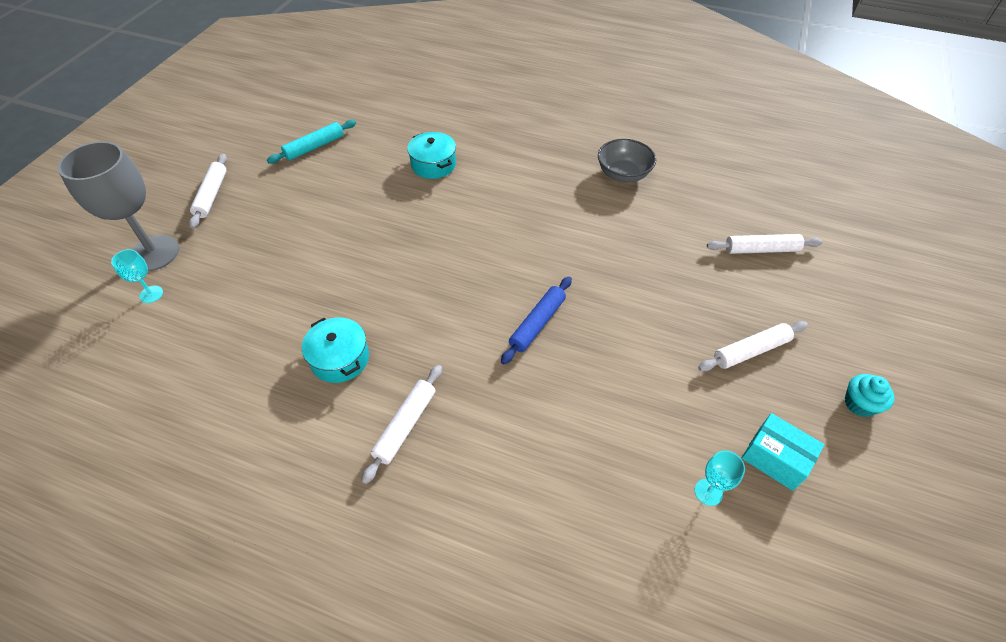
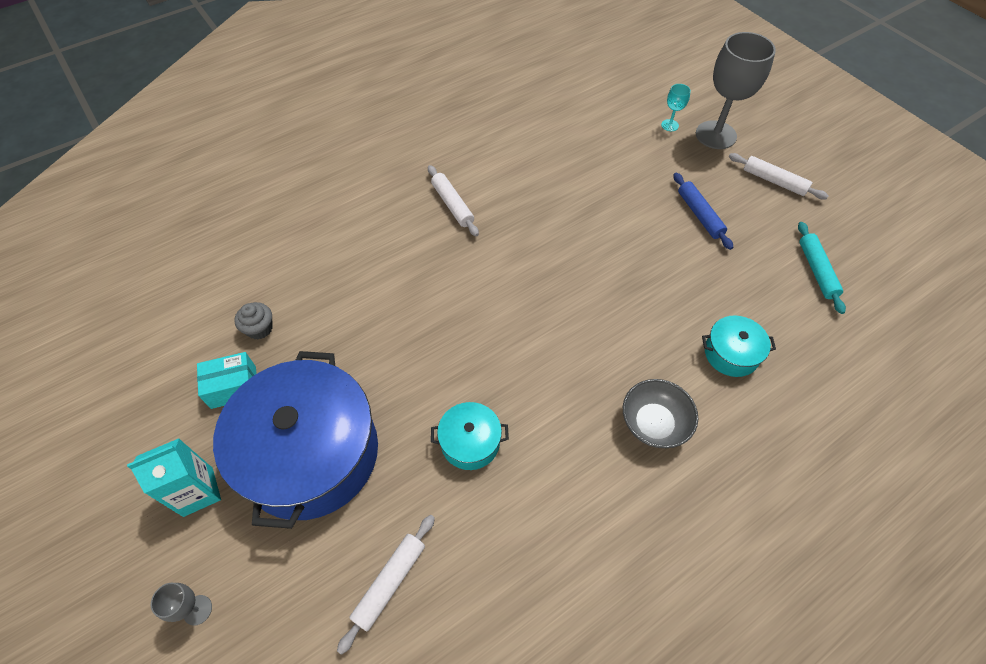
camera: 125 degrees right, 5 degrees up
(340, 358) = (533, 195): turquoise pot -> turquoise pot (470, 442)
(537, 323) = (468, 319): blue rolling pin -> blue rolling pin (699, 215)
(623, 174) = (602, 534): grey bowl -> grey bowl (653, 423)
(708, 492) = (259, 328): turquoise goblet -> grey cupcake
(750, 351) = (311, 453): white rolling pin -> blue pot
(859, 404) = (198, 491): turquoise cupcake -> turquoise carton
(899, 335) = (197, 610): none -> grey goblet

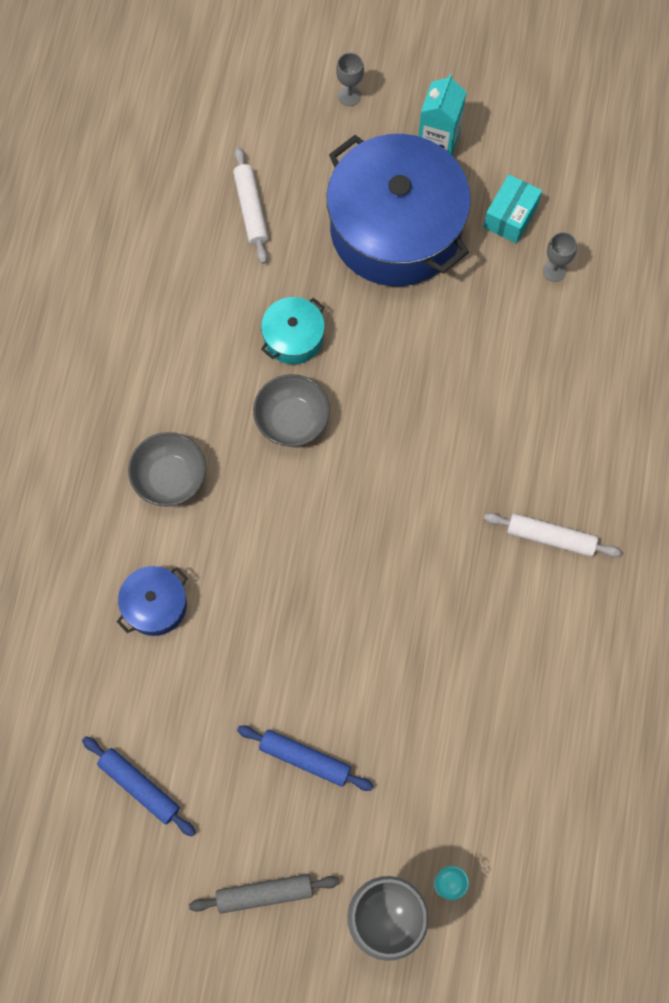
camera: 135 degrees right, 15 degrees up
(259, 328) = (554, 270): grey cupcake -> grey goblet
(530, 387) = (292, 420): none -> grey bowl
(731, 353) = (155, 605): turquoise pot -> blue pot
(774, 181) = (265, 894): white rolling pin -> grey rolling pin
(817, 270) = (139, 787): turquoise rolling pin -> blue rolling pin

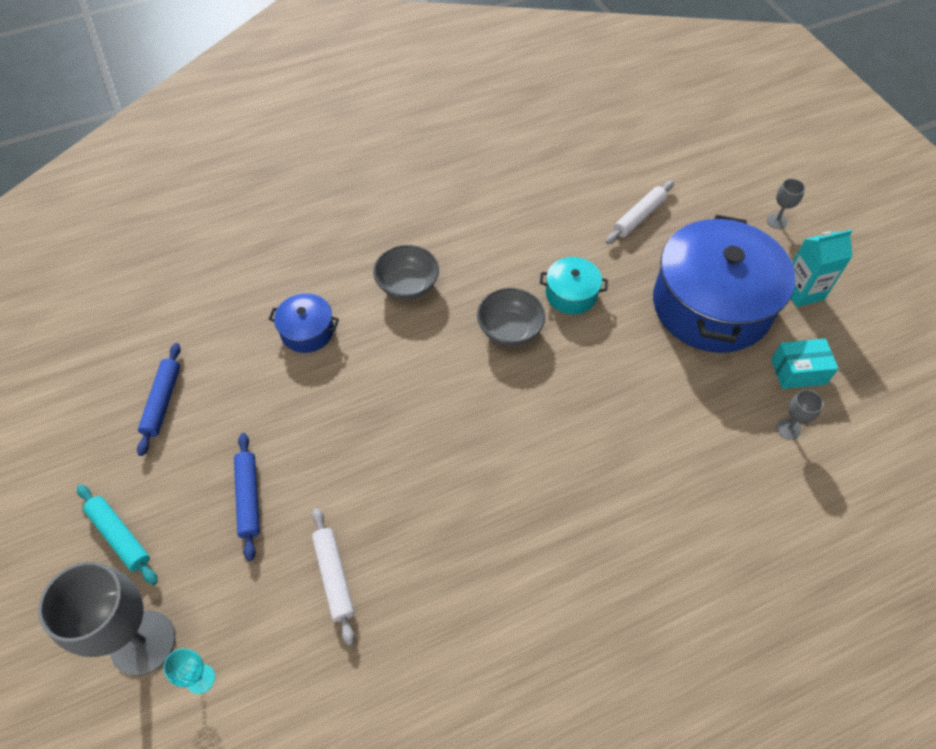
camera: 55 degrees right, 15 degrees down
(265, 894) = (119, 537): grey rolling pin -> turquoise rolling pin
(550, 537) = (566, 569): white rolling pin -> white rolling pin (334, 577)

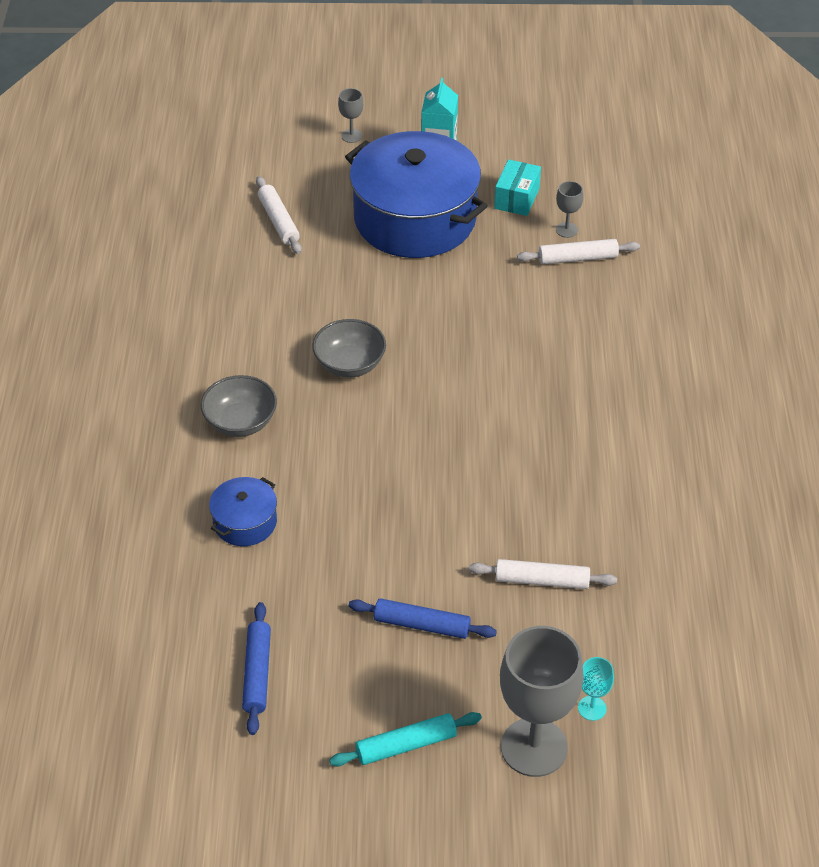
camera: 65 degrees left, 10 degrees down
(162, 402) = (257, 673): blue rolling pin -> blue rolling pin turned 60 degrees clockwise
(571, 294) = (338, 305): turquoise pot -> none
(756, 453) = (578, 258): none -> white rolling pin

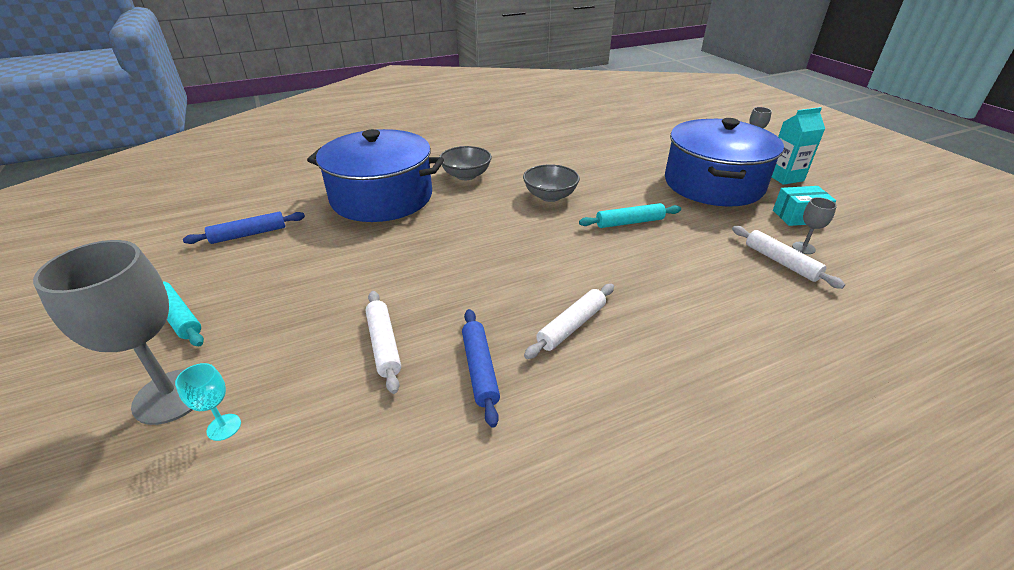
camera: 65 degrees right, 10 degrees down
(245, 522) = (382, 197): blue pot -> blue pot, size x2.27
(278, 221) = (644, 145): white rolling pin -> white rolling pin (571, 326)
(422, 625) = (310, 291): blue rolling pin -> blue rolling pin (479, 369)
(448, 325) = (629, 222): none -> turquoise rolling pin

